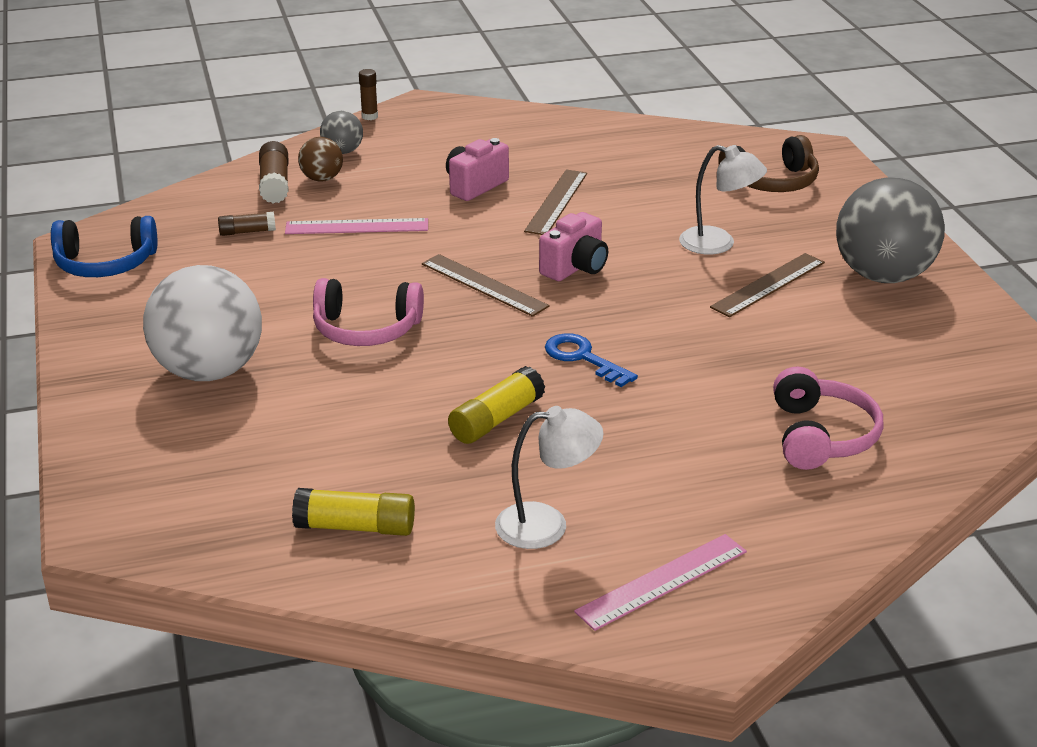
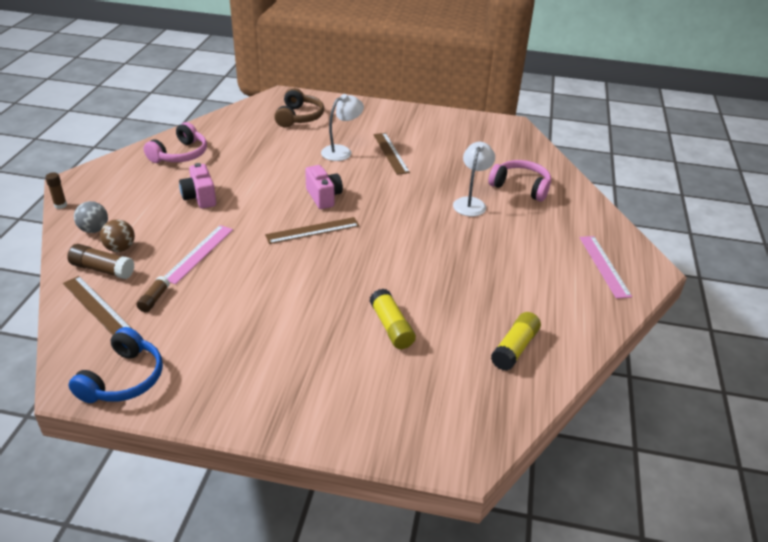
camera: 65 degrees left, 5 degrees up
(209, 371) = (314, 363): white ball -> none
(366, 329) = (321, 286): pink headphones -> pink headphones (180, 154)
(496, 419) = (447, 269): yellow glue stick -> yellow glue stick (391, 327)
(547, 524) = (546, 284): white lamp -> white lamp (471, 203)
(556, 202) = (249, 179): brown ruler -> brown ruler (96, 306)
(583, 358) = (411, 224): blue key -> none
(883, 276) = (409, 125): grey ball -> none

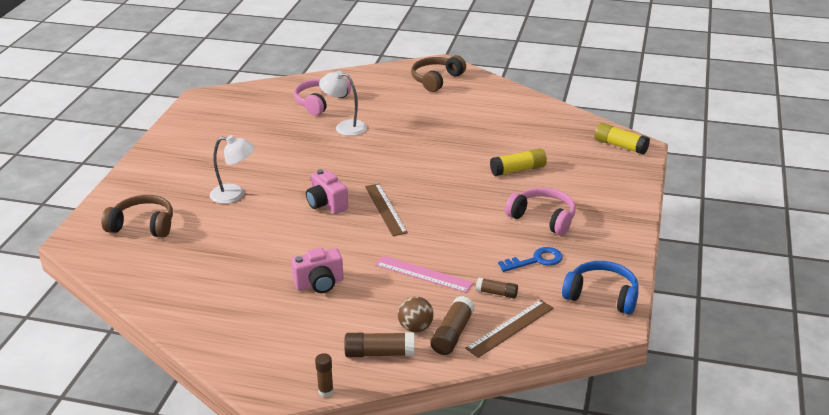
camera: 85 degrees left, 5 degrees down
(94, 230) = (379, 353): grey ball -> brown glue stick
(180, 154) = (217, 310): pink headphones -> pink headphones (543, 218)
(202, 330) = (536, 260): none -> blue key
(323, 197) = (326, 204): pink camera -> pink camera turned 105 degrees counterclockwise
(341, 151) = (234, 195): white lamp -> white lamp turned 135 degrees clockwise
(390, 153) = (245, 165): brown ruler -> none
(514, 348) = (534, 122): yellow glue stick -> yellow glue stick (620, 146)
(604, 266) = (436, 80): pink ruler -> brown headphones

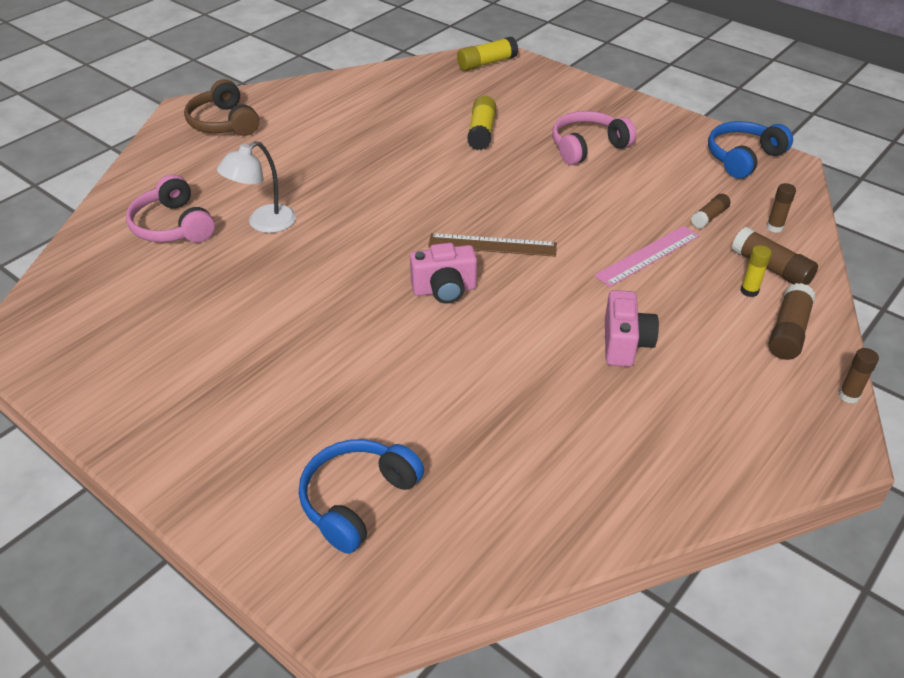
camera: 65 degrees left, 10 degrees up
(143, 225) = (357, 500): brown headphones -> blue headphones
(234, 195) = (350, 372): white lamp -> none
(415, 328) = (749, 291): brown ball -> yellow glue stick
(510, 328) = (774, 227): brown ruler -> brown glue stick
(536, 260) = (662, 175): blue key -> none

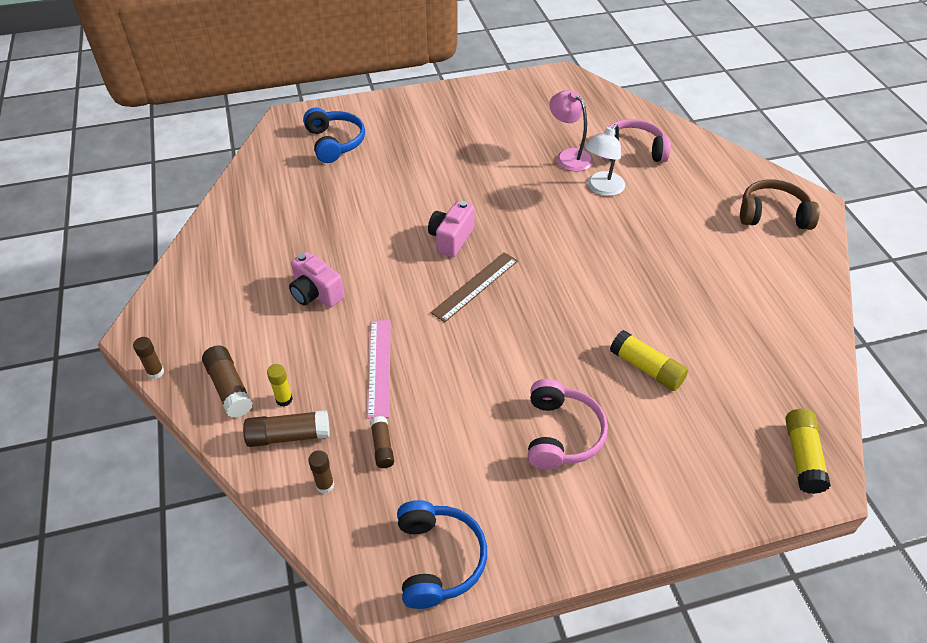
camera: 125 degrees right, 5 degrees up
(218, 266) = (569, 156): none -> pink lamp
(263, 223) = (601, 188): white lamp -> white lamp turned 135 degrees counterclockwise

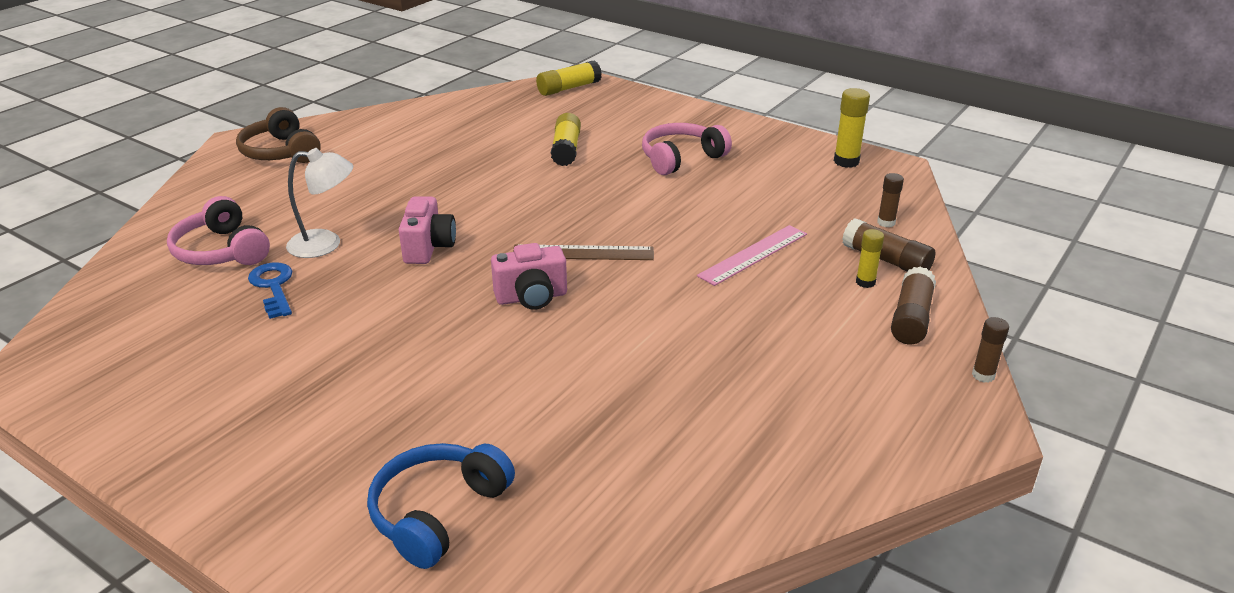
camera: 130 degrees left, 15 degrees down
(316, 294) = (735, 339): pink camera -> pink camera (428, 248)
(382, 447) = (816, 216): brown glue stick -> none
(438, 559) = (846, 162): blue headphones -> yellow glue stick
(569, 156) = (273, 287): pink lamp -> blue key

